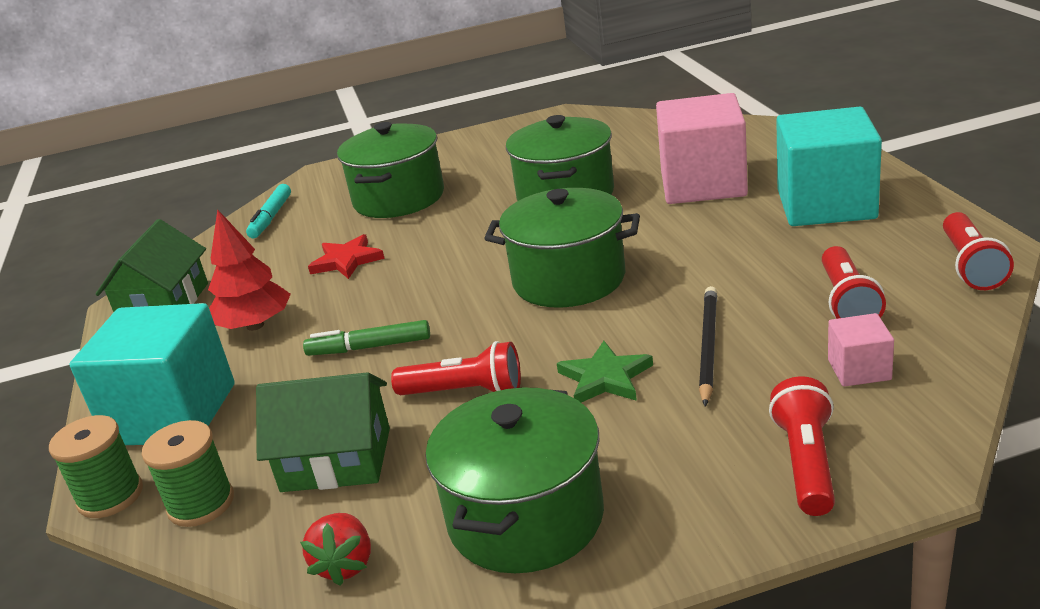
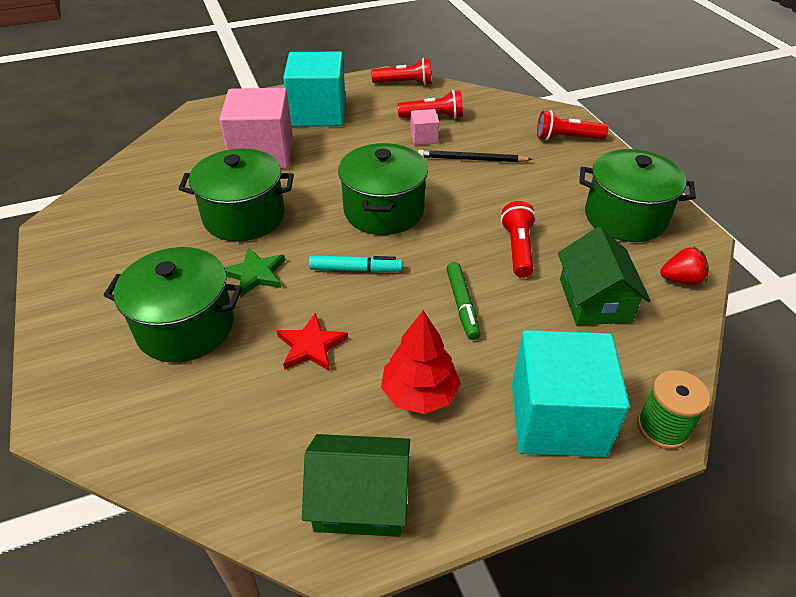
camera: 100 degrees left, 15 degrees up
(201, 504) = (654, 364): green spool -> none
(271, 218) = (172, 443): turquoise marker -> turquoise marker (355, 269)
(605, 378) = (502, 194): green star -> green star (255, 274)
(859, 370) = (494, 120): pink cube -> pink cube (424, 138)

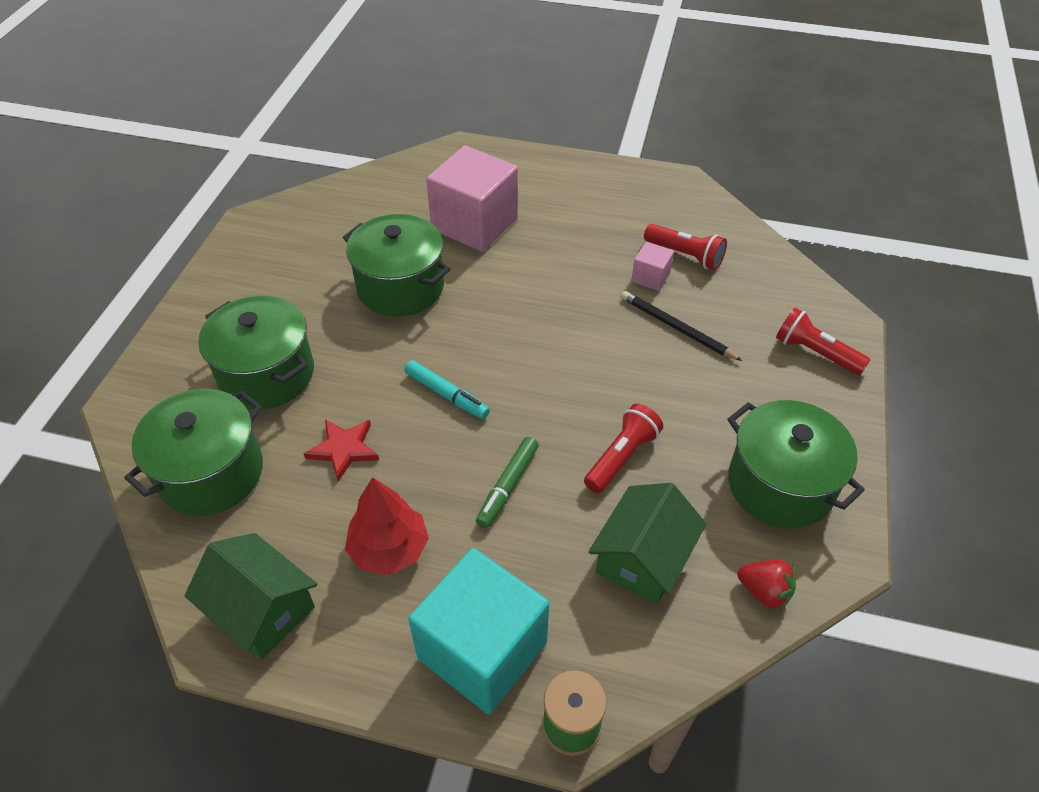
camera: 35 degrees right, 5 degrees up
(255, 274) = (360, 353): green star -> none
(318, 113) = (569, 198): turquoise cube -> none
(383, 210) = (529, 344): green pot -> green pot (211, 473)
(405, 83) = (695, 198): red flashlight -> none

